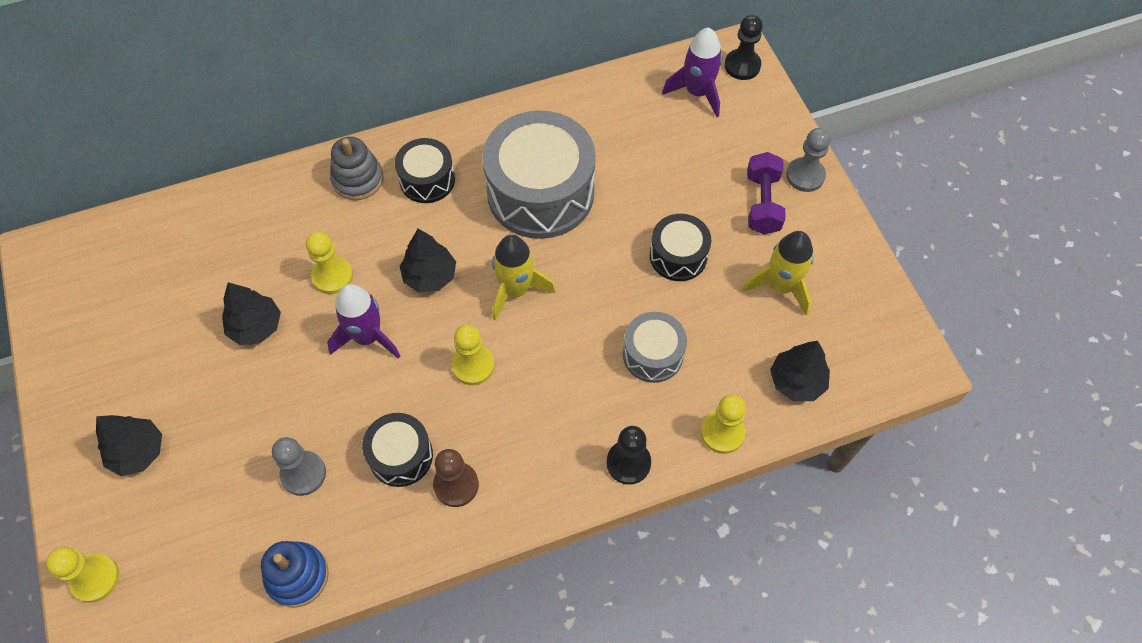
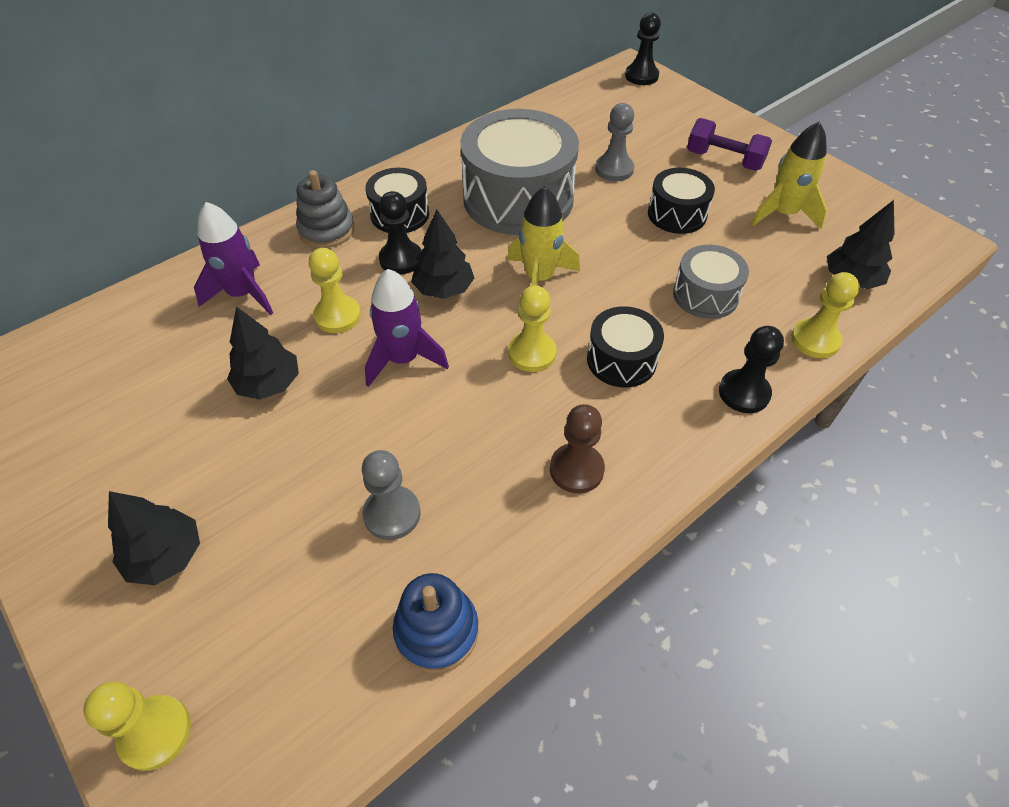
camera: 20 degrees left, 10 degrees down
(401, 456) = (498, 460): black drum -> black drum (621, 360)
(407, 232) = (401, 259): none -> black pawn
(697, 92) = (615, 100): purple rocket -> purple rocket (243, 294)
(762, 203) = (724, 160): purple dumbbell -> purple dumbbell turned 45 degrees counterclockwise
(805, 176) = (746, 134): grey pawn -> grey pawn (614, 169)

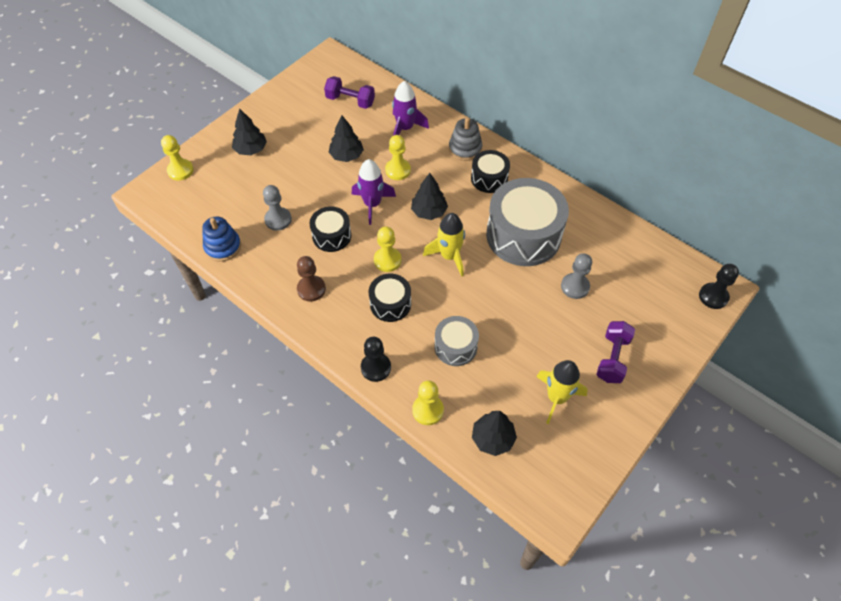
camera: 80 degrees right, 5 degrees up
(125, 363) = (350, 101): none -> purple dumbbell
(401, 259) = (449, 187): black pawn -> none
(677, 214) = (535, 328): black drum -> black drum (331, 236)

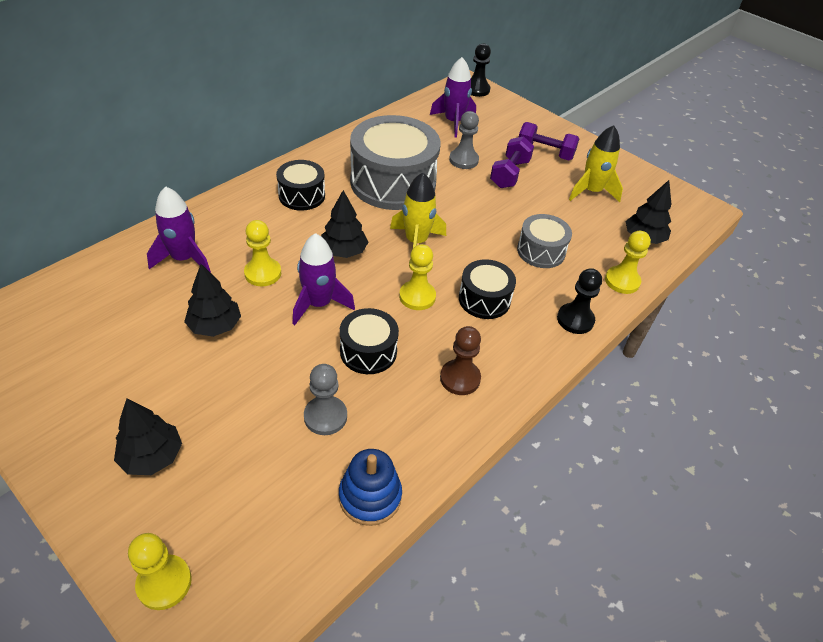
camera: 90 degrees left, 10 degrees down
(350, 101) = (94, 314): purple dumbbell -> purple dumbbell (509, 174)
(465, 149) = (245, 208): grey stacking toy -> none
(638, 277) = (453, 122): none -> purple rocket

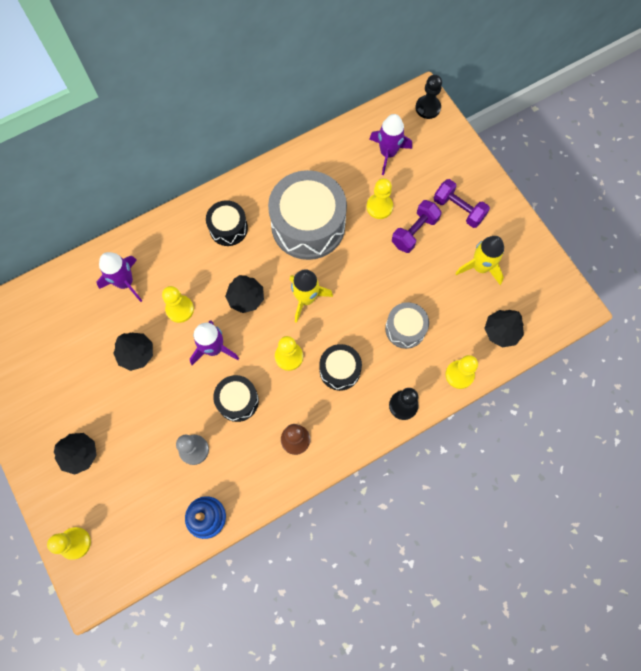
camera: 20 degrees right, 25 degrees up
(463, 160) = (379, 207): grey pawn -> yellow pawn

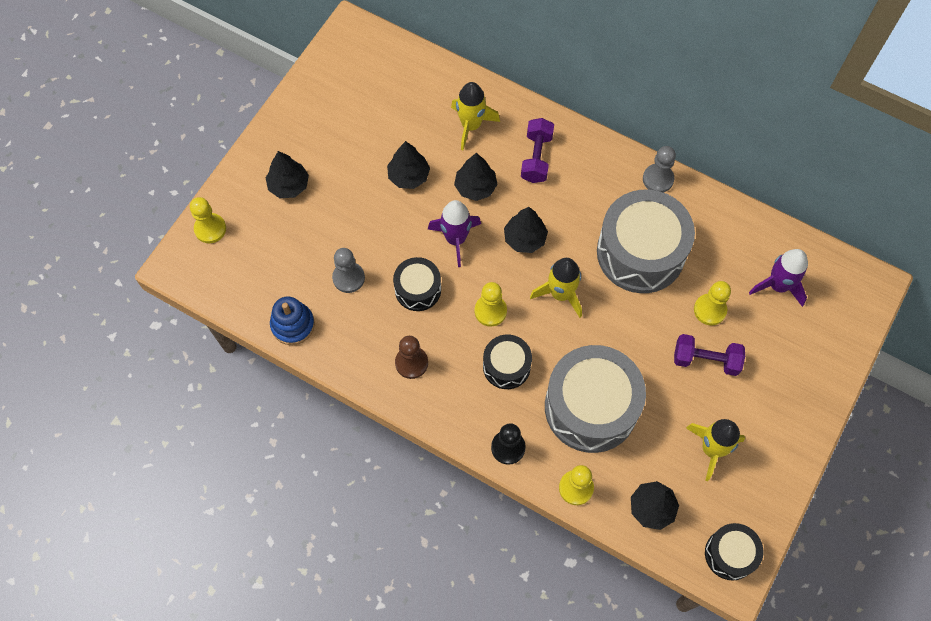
camera: 60 degrees right, 5 degrees down
(125, 282) = (471, 125): purple rocket -> yellow rocket
(180, 309) = (475, 187): yellow pawn -> black tree
(228, 228) = (586, 181): black drum -> black drum (730, 554)
(258, 180) = (658, 179): none -> grey pawn
(405, 329) = (591, 407): grey drum -> grey drum, size x1.92
(427, 108) = (864, 297): black pawn -> none
(458, 209) = (764, 392): purple dumbbell -> purple dumbbell (536, 158)

